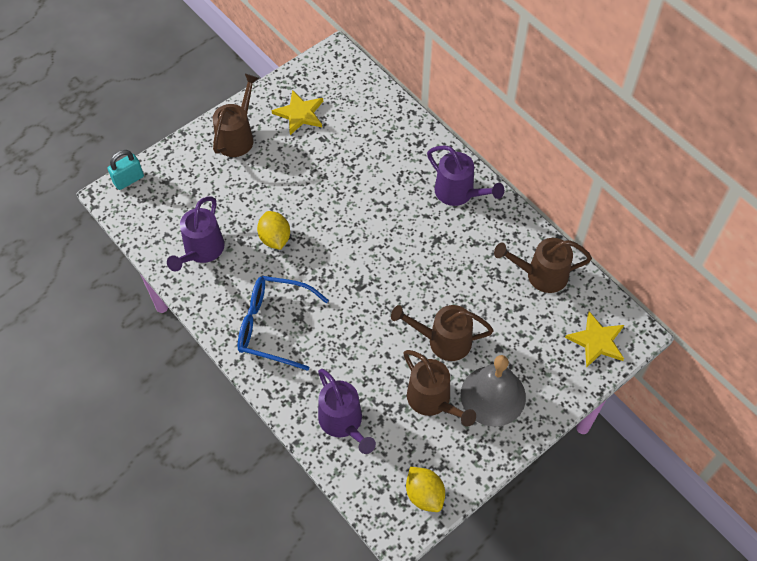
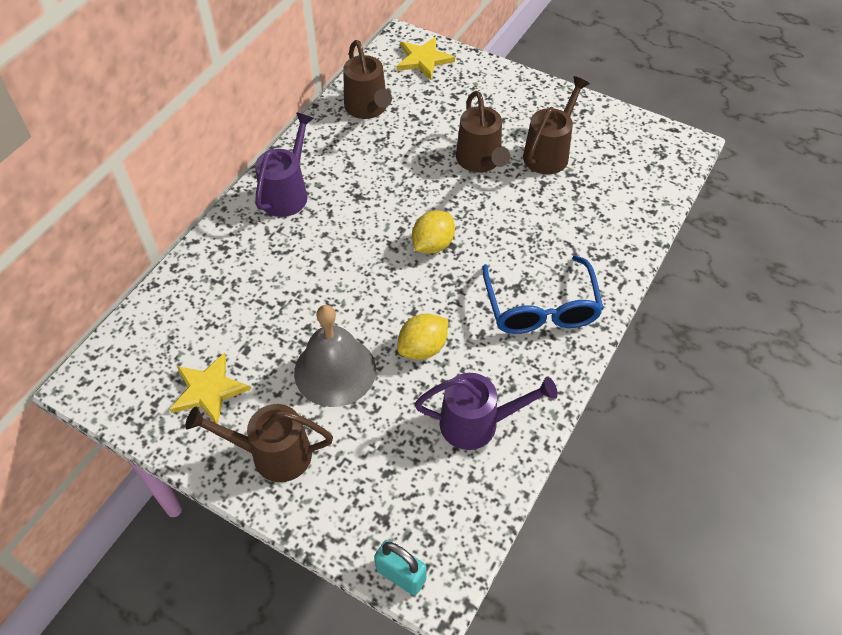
camera: 110 degrees left, 5 degrees down
(344, 423) = (614, 211): purple watering can -> none
(424, 495) = (643, 136): yellow lemon -> yellow lemon (433, 245)
(493, 395) = (518, 114): grey bell -> grey bell (335, 370)

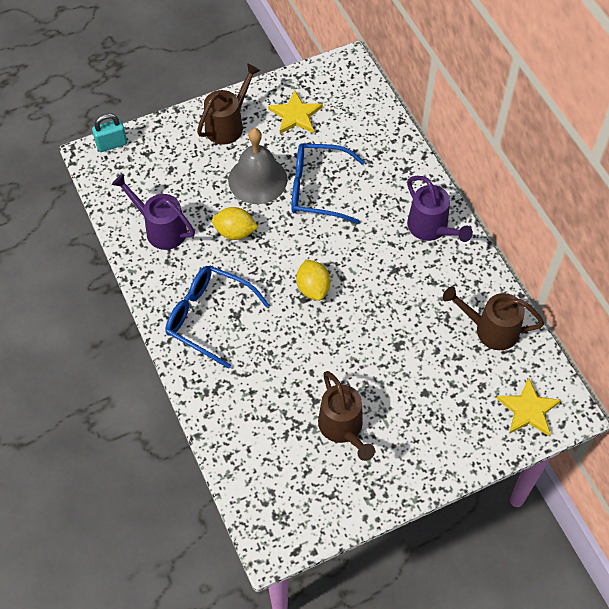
camera: 125 degrees right, 5 degrees up
(306, 307) = (318, 189): none -> blue glasses
(423, 348) = (235, 232): yellow lemon -> yellow lemon turned 75 degrees counterclockwise
(478, 423) = (160, 229): purple watering can -> purple watering can turned 90 degrees clockwise
(481, 161) = (370, 372): brown watering can -> none

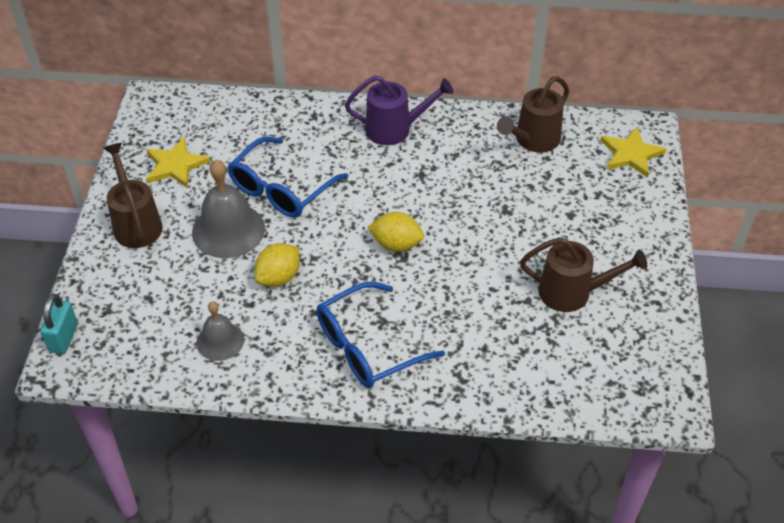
camera: 60 degrees left, 10 degrees down
(160, 229) = (220, 341): purple watering can -> grey bell

